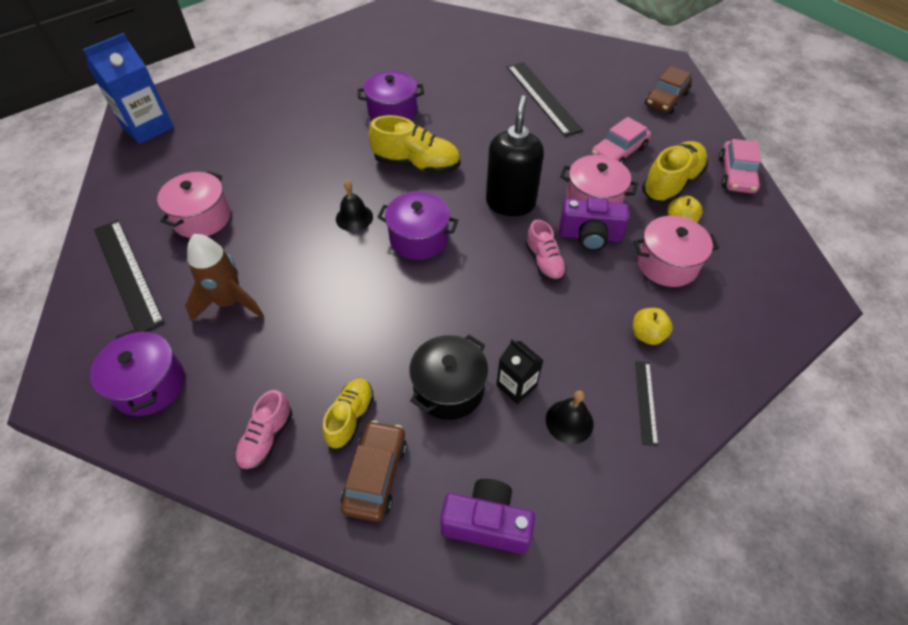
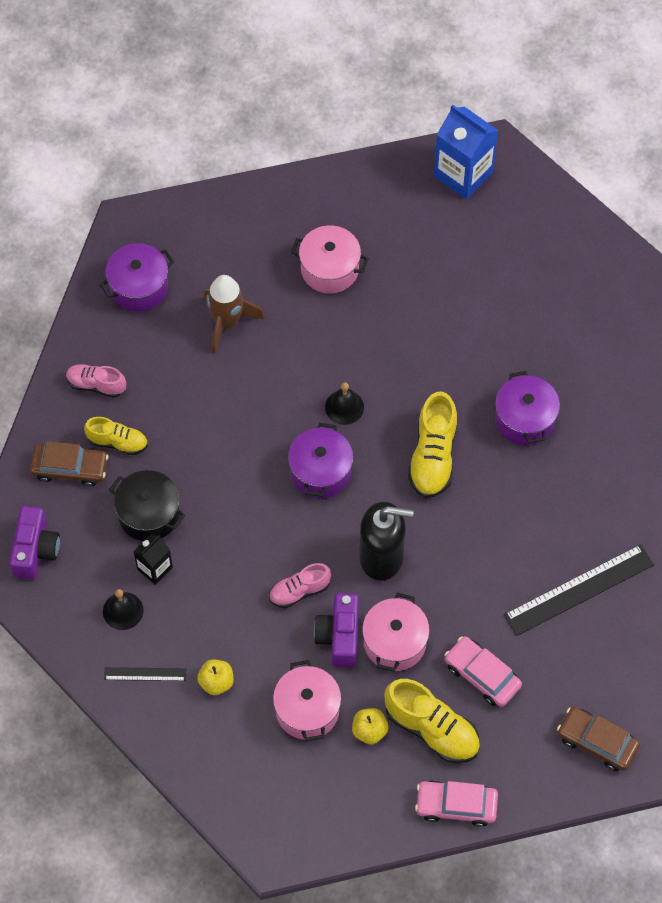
camera: 85 degrees right, 10 degrees up
(127, 274) = (253, 229): black ruler -> none

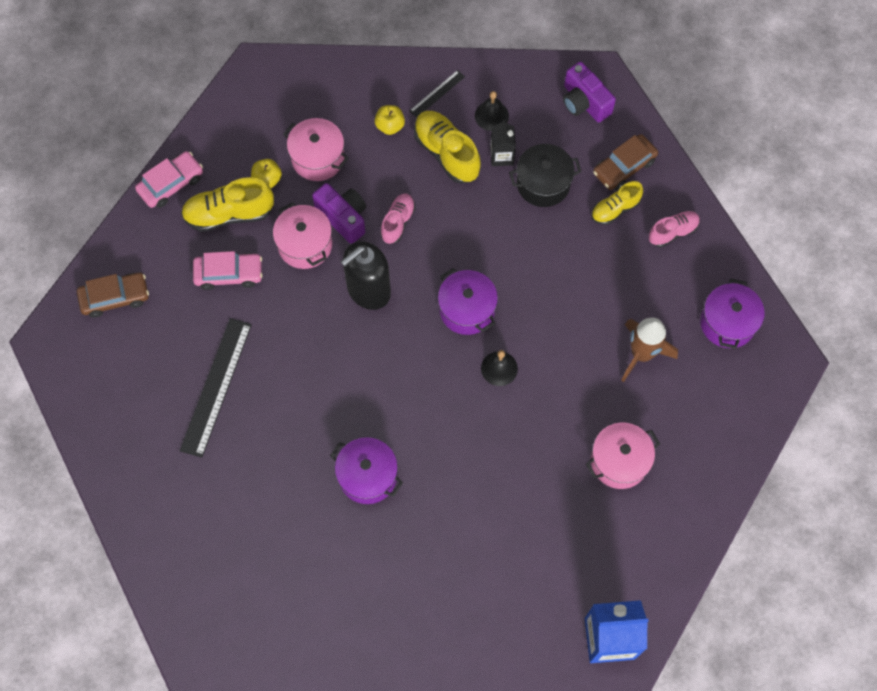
camera: 135 degrees right, 5 degrees up
(433, 456) = (404, 389): yellow shoe -> yellow shoe (446, 153)

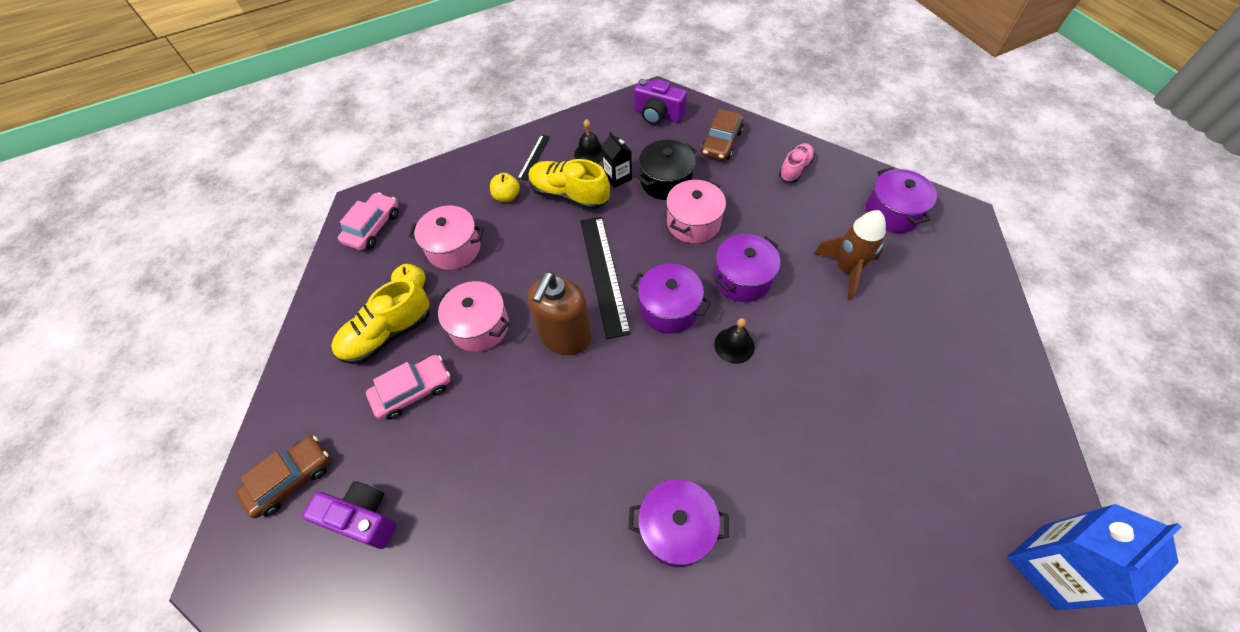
camera: 25 degrees left, 10 degrees down
(171, 184) = (313, 335): pink car -> pink car (373, 227)
(216, 386) = (452, 518): black ruler -> black ruler (603, 274)
(343, 217) = (505, 285): purple camera -> purple camera (363, 518)
(368, 290) = (565, 337): black soap dispenser -> brown soap dispenser
(398, 222) = (559, 266): pink shoe -> none
(546, 315) = (742, 279): none -> purple pot
(615, 209) = (737, 173): yellow shoe -> none
(619, 461) = (904, 372): pink pot -> pink pot (693, 223)

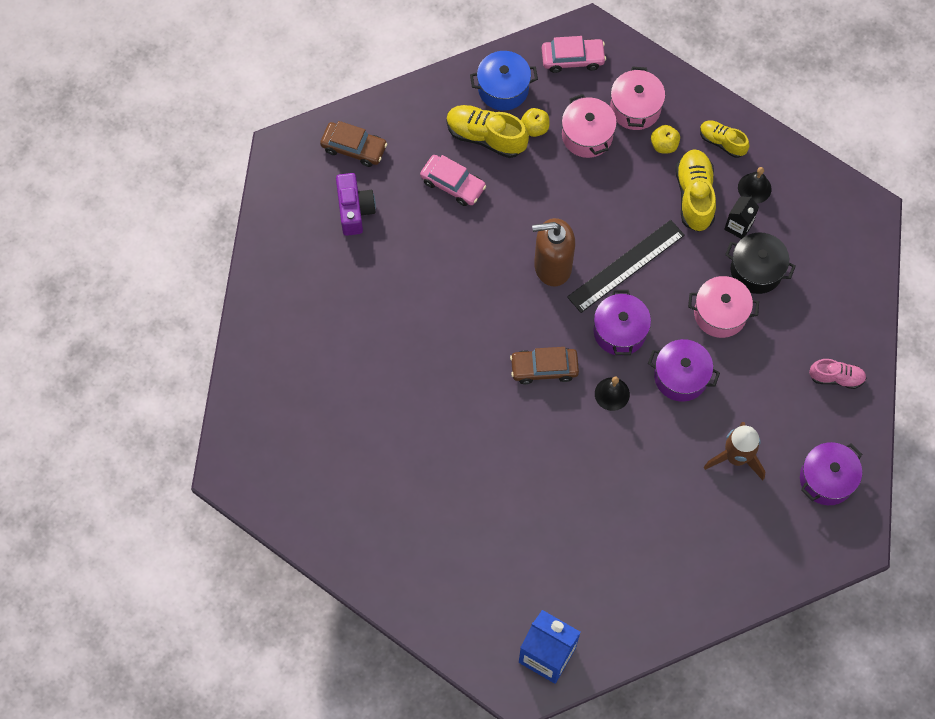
camera: 60 degrees right, 10 degrees up
(353, 296) = (503, 89): none -> blue pot
(479, 326) = (528, 198): pink pot -> pink pot (635, 108)
(534, 157) = (722, 142): black ruler -> yellow shoe
(658, 115) = (841, 225): purple camera -> none
(676, 528) = (450, 409): purple pot -> none
(721, 142) = (835, 299): brown car -> brown car (544, 368)

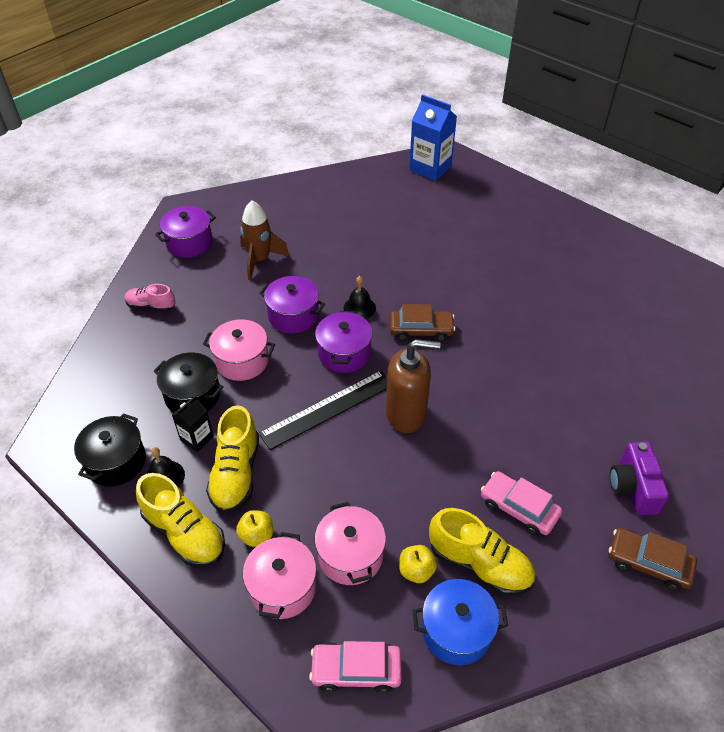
camera: 175 degrees left, 20 degrees down
(722, 142) = (184, 533): yellow shoe -> yellow shoe, size x1.61
(801, 198) = (116, 462): none -> black pot

